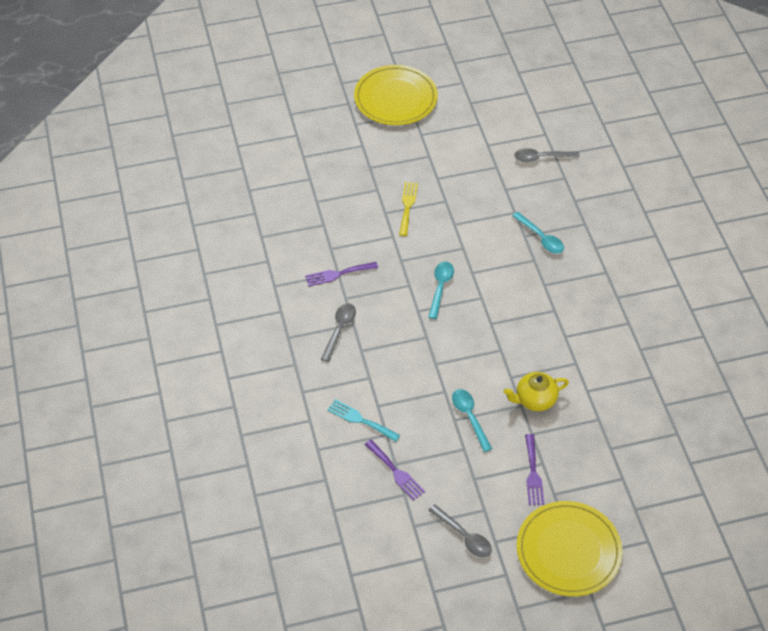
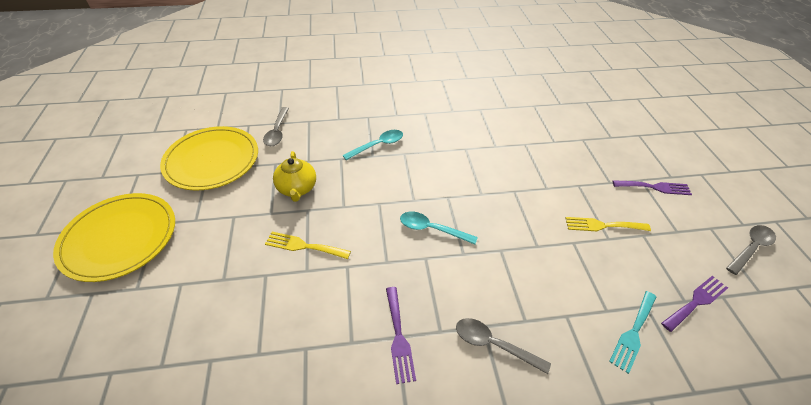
camera: 85 degrees left, 5 degrees down
(469, 417) = (603, 225): turquoise spoon -> yellow fork
(535, 399) = (570, 175): yellow teapot -> yellow teapot (297, 189)
(568, 551) = (727, 176): yellow plate -> yellow plate (212, 160)

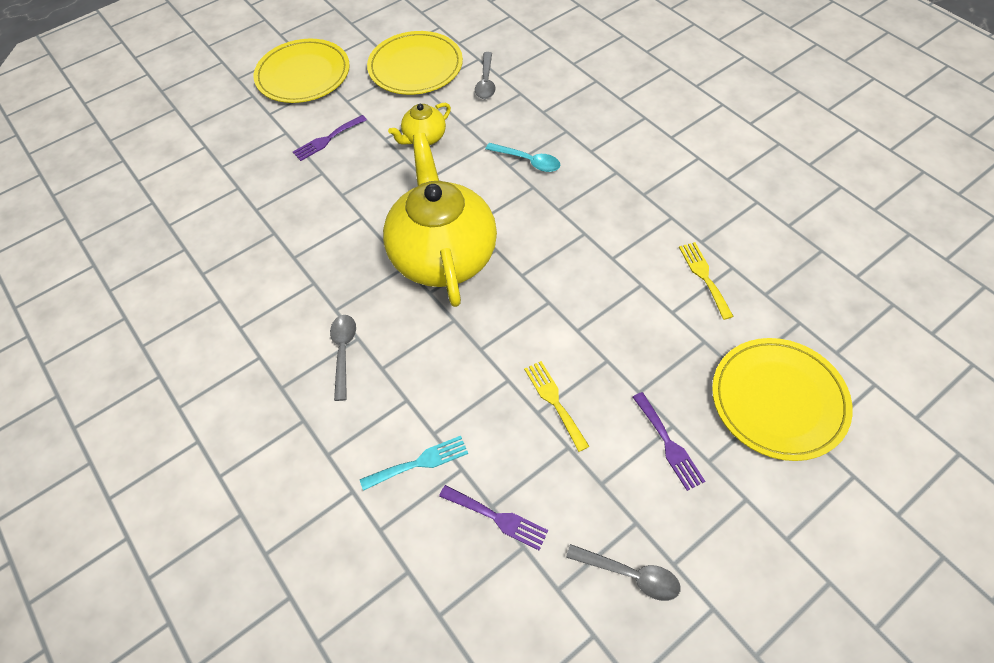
camera: 65 degrees right, 10 degrees up
(277, 131) = (486, 82): grey spoon -> grey spoon turned 60 degrees counterclockwise
(304, 246) = (364, 179): yellow fork -> yellow fork (704, 276)
(398, 337) = (314, 284): purple fork -> purple fork (327, 139)
(432, 229) = (443, 255): turquoise spoon -> yellow teapot
(633, 333) = (419, 462): turquoise fork -> turquoise fork turned 150 degrees clockwise
(637, 132) = (778, 400): none -> yellow plate

